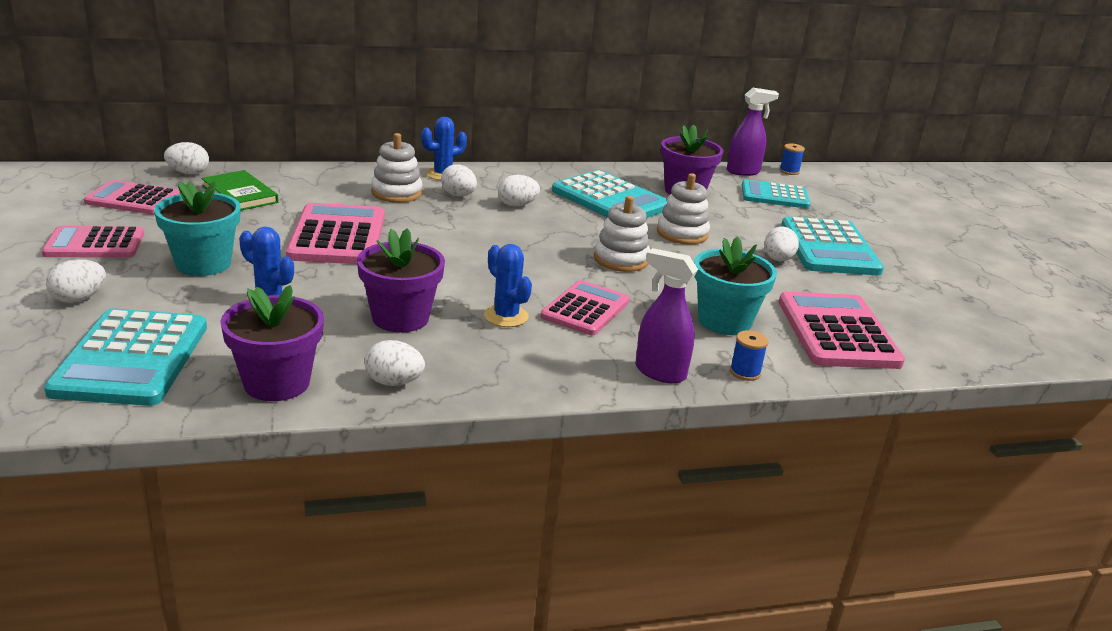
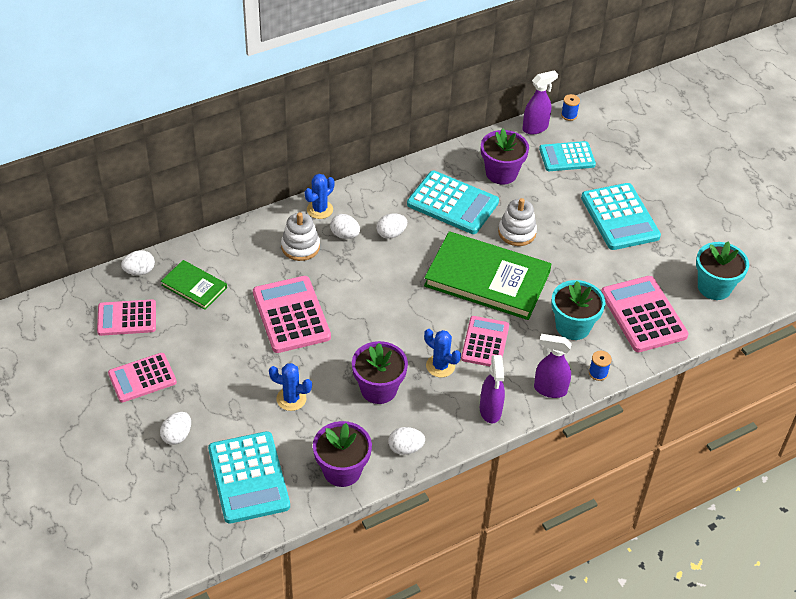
camera: 15 degrees left, 20 degrees up
(203, 263) = (225, 375): turquoise flower pot -> turquoise flower pot (714, 287)
(553, 373) = (490, 411): none -> purple spray bottle
(621, 259) = (487, 279): white stacking toy -> green book
(778, 259) = (589, 243): white egg -> none

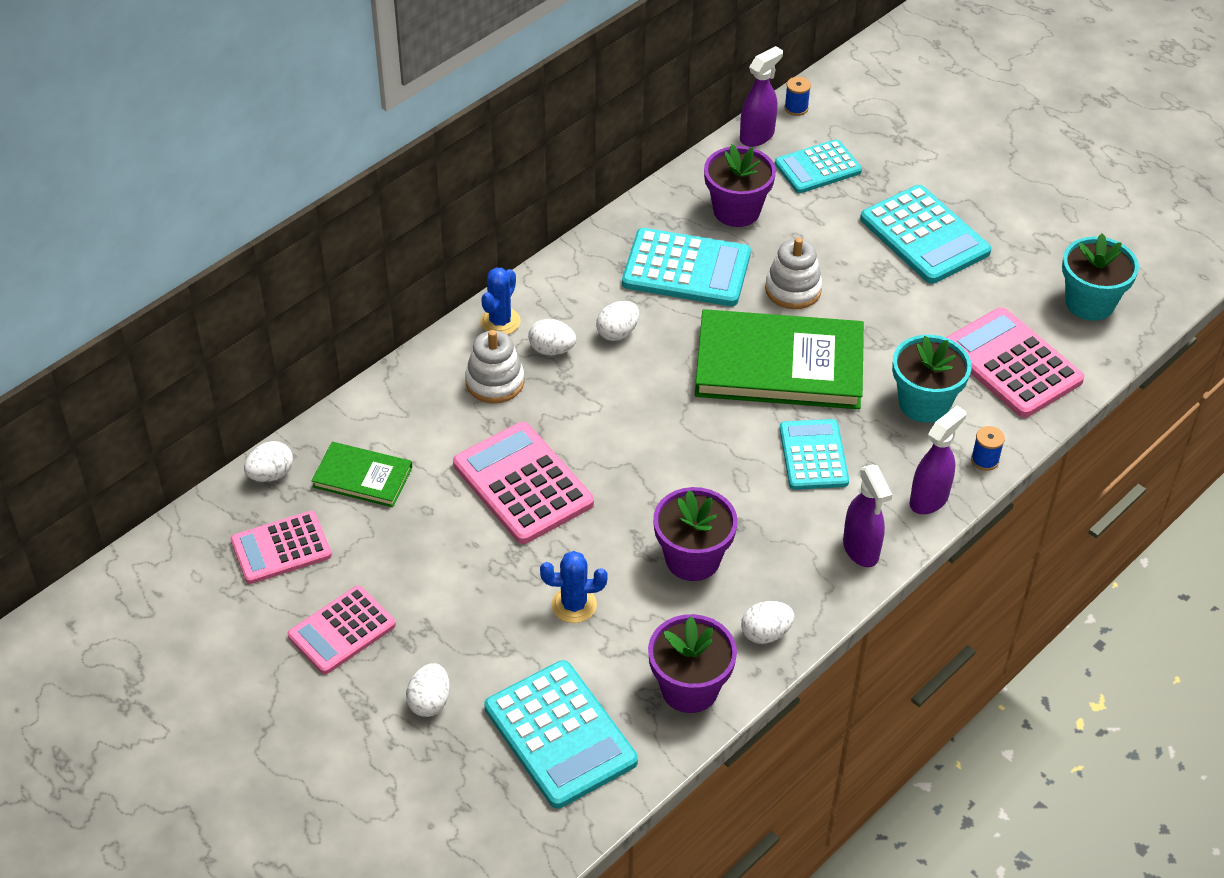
camera: 15 degrees left, 0 degrees up
(440, 366) = (765, 504): blue cactus -> none
(485, 342) = (813, 455): pink calculator -> turquoise calculator
(549, 389) = (929, 499): purple spray bottle -> purple spray bottle turned 135 degrees clockwise

